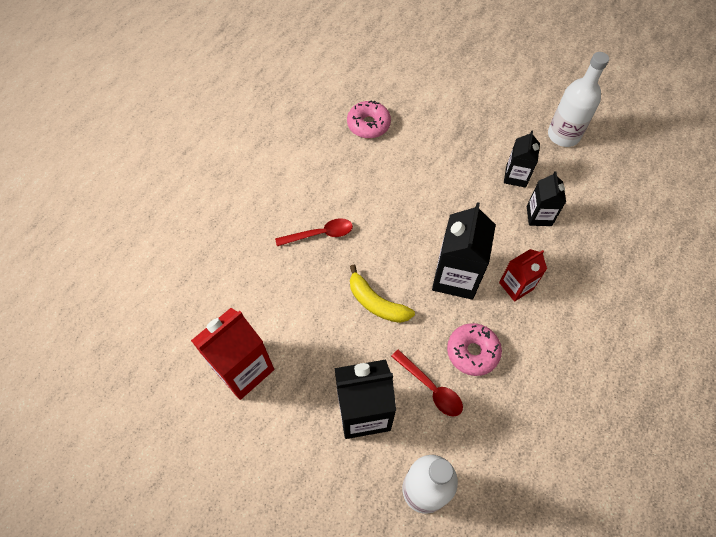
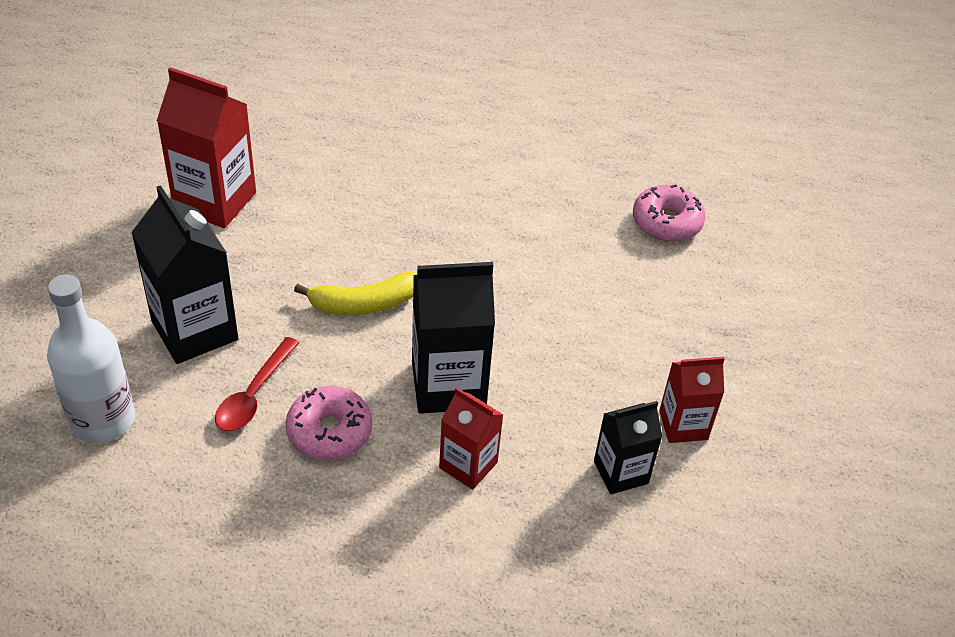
camera: 65 degrees right, 15 degrees down
(320, 234) = (445, 219): red spoon -> none
(376, 303) = (363, 304): yellow banana -> yellow banana turned 120 degrees counterclockwise
(516, 176) = (683, 425): black carton -> red carton
(563, 135) = (818, 479): white bottle -> none

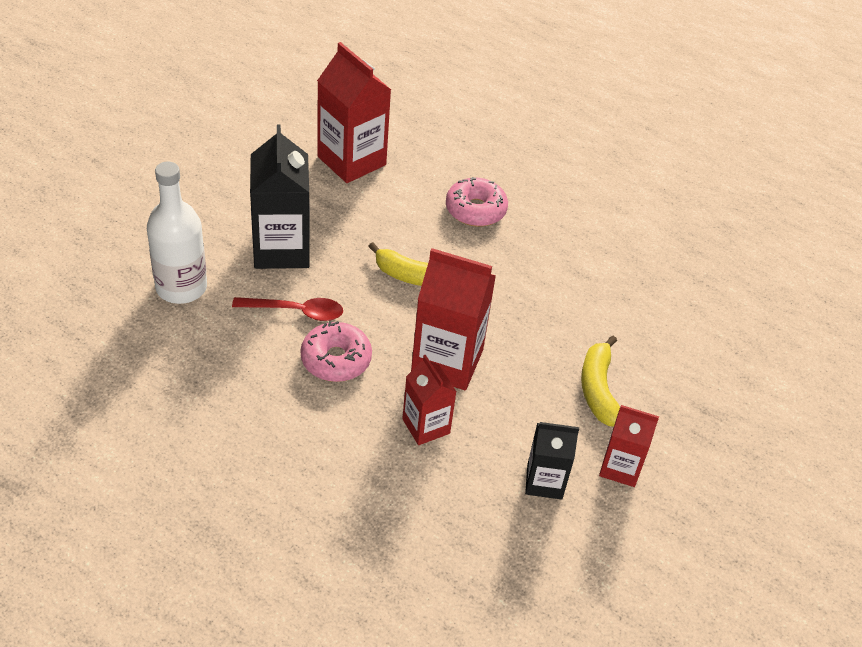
camera: 25 degrees right, 0 degrees up
(253, 395) = (296, 311): red spoon -> red spoon turned 135 degrees counterclockwise
(448, 385) = (447, 361): black carton -> red carton
(615, 352) = (598, 389): none -> yellow banana
(666, 222) = (710, 304): pink donut -> pink donut (475, 210)

